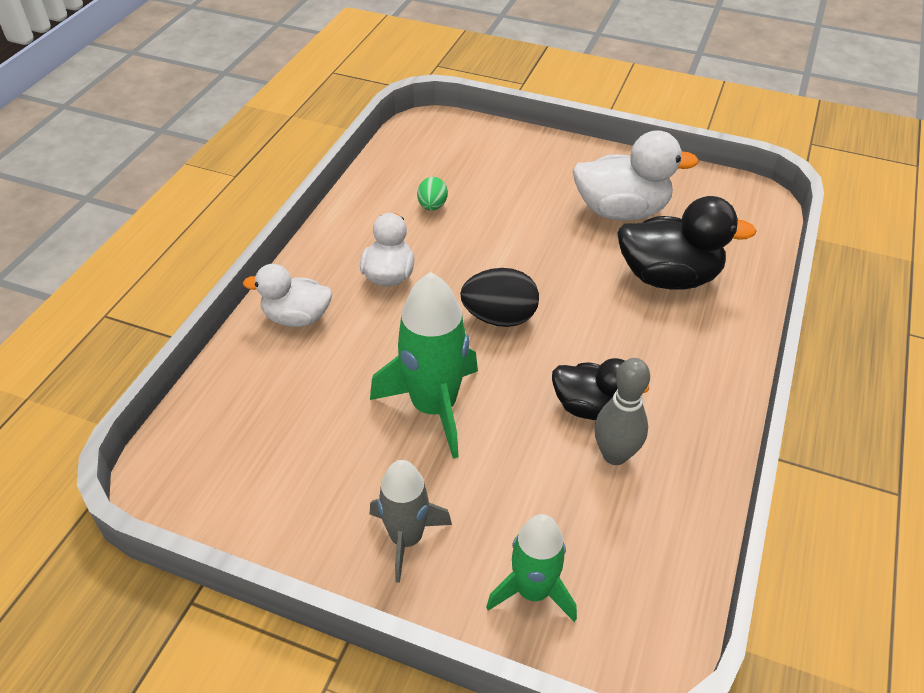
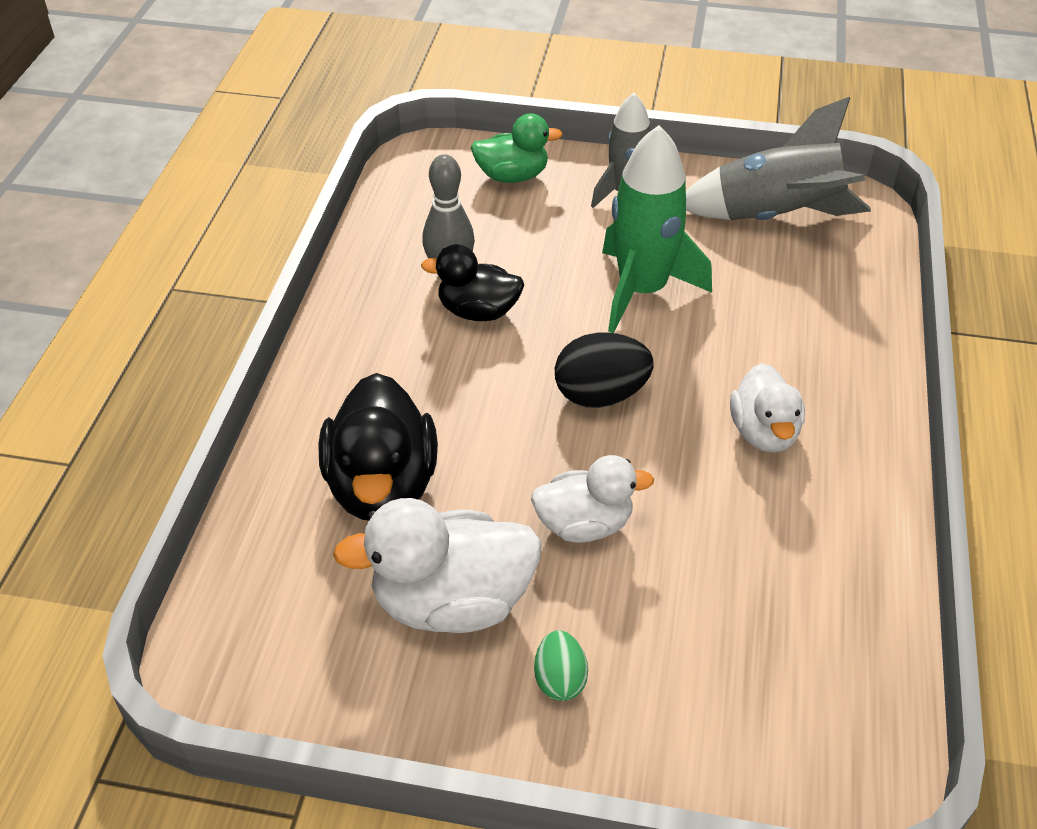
camera: 170 degrees right, 0 degrees up
(261, 476) = (775, 217): none -> grey rocket
(296, 318) = (844, 361): white duck -> white duck (584, 524)
(432, 206) = (758, 563): green egg -> green egg (560, 679)
(533, 591) = (512, 176): green rocket -> green duck
(668, 277) = (382, 486): black duck -> black duck turned 90 degrees counterclockwise

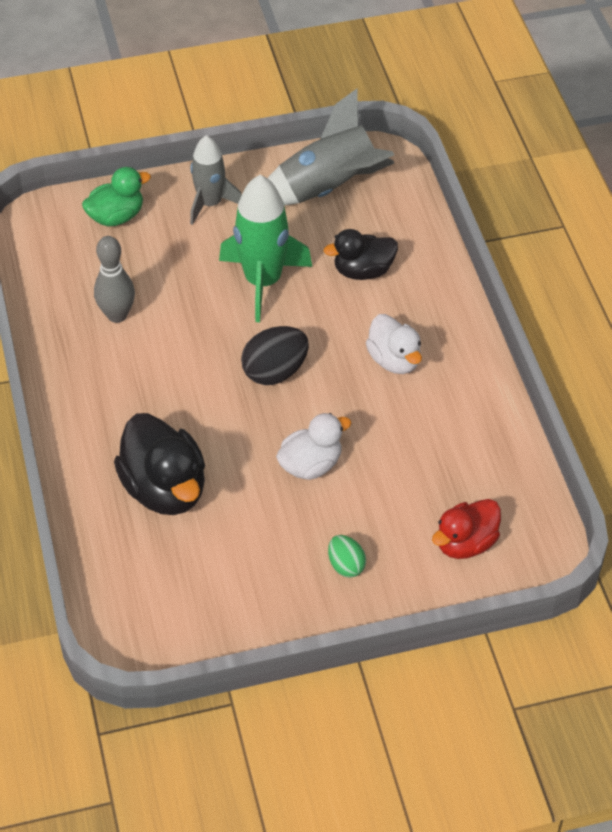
camera: 25 degrees left, 5 degrees up
(452, 602) = (255, 545): white duck -> none
(478, 311) = (155, 338): black duck -> black duck (363, 271)
(750, 717) = (465, 543): none -> red duck

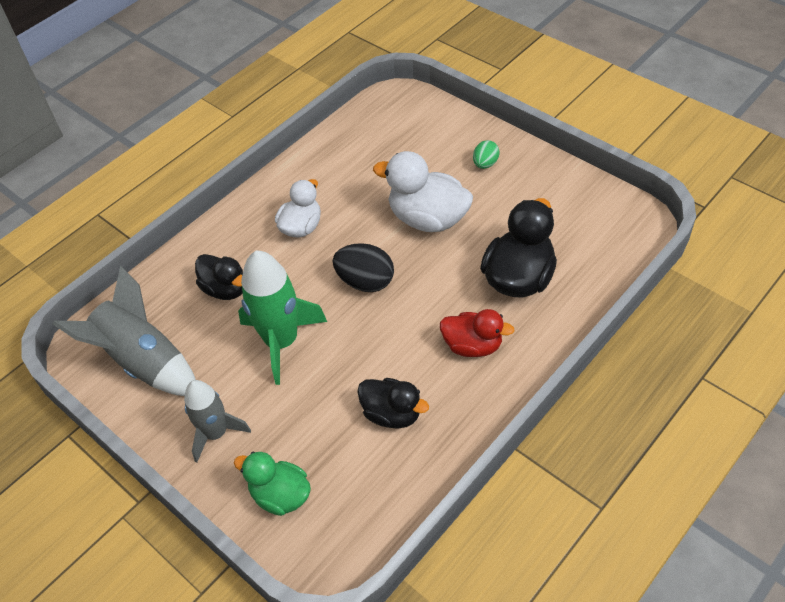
camera: 120 degrees left, 0 degrees up
(117, 315) = (392, 414): grey bowling pin -> black duck
(311, 465) = (428, 219): white duck -> white duck, size x1.56
(465, 543) = (419, 126): red duck -> red duck (472, 346)

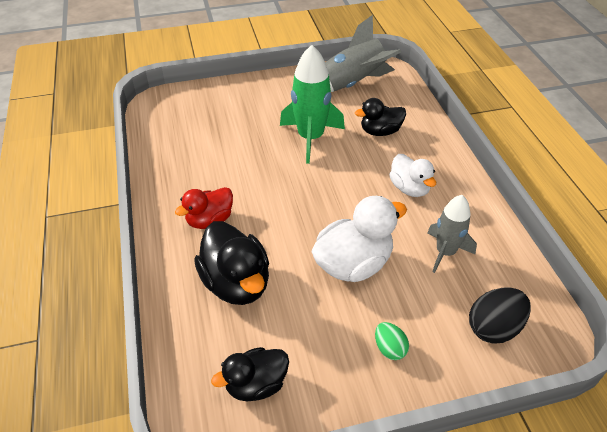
camera: 120 degrees right, 5 degrees down
(216, 433) = (273, 93): grey rocket -> grey rocket (445, 252)
(280, 495) = (210, 100): green duck -> none
(365, 282) = (322, 196): black egg -> black egg (493, 328)
(392, 414) = (206, 159): black duck -> black duck (256, 384)

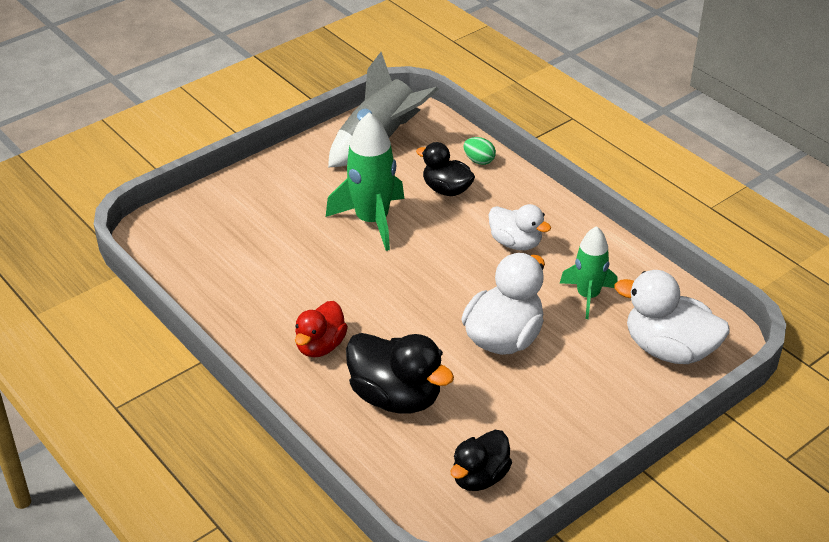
camera: 25 degrees left, 5 degrees down
(380, 131) = (446, 189): black duck -> black duck turned 75 degrees clockwise
(389, 348) = (585, 401): green egg -> green egg (479, 161)
(445, 252) = (588, 296): grey rocket -> green rocket
(493, 328) = (669, 349): black egg -> white duck

